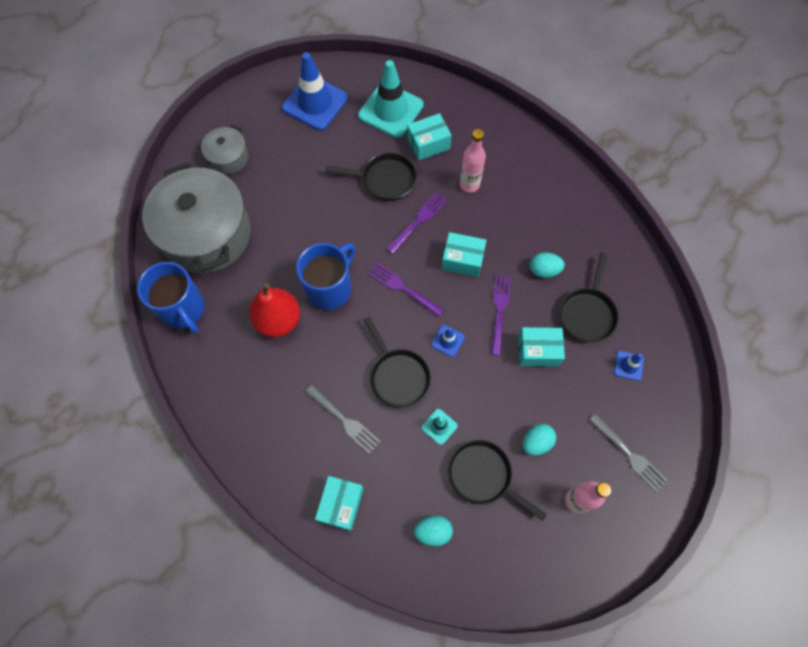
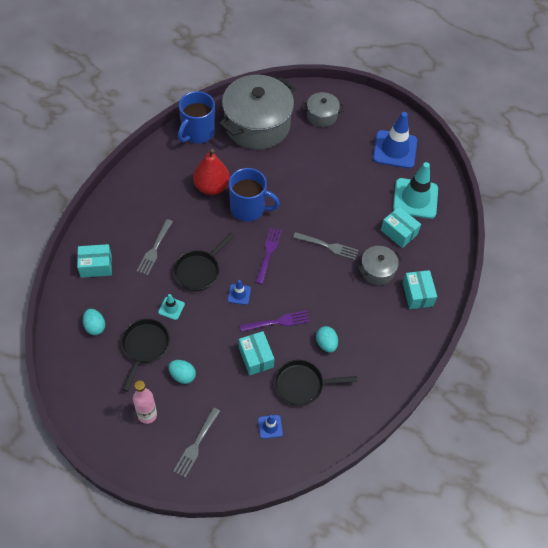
camera: 65 degrees right, 10 degrees down
(385, 180) = (352, 214): black pan -> none
(418, 221) = (328, 246): purple fork -> grey fork
(462, 260) = (309, 285): turquoise box -> turquoise box (417, 294)
(469, 184) = (377, 270): pink bottle -> grey pot

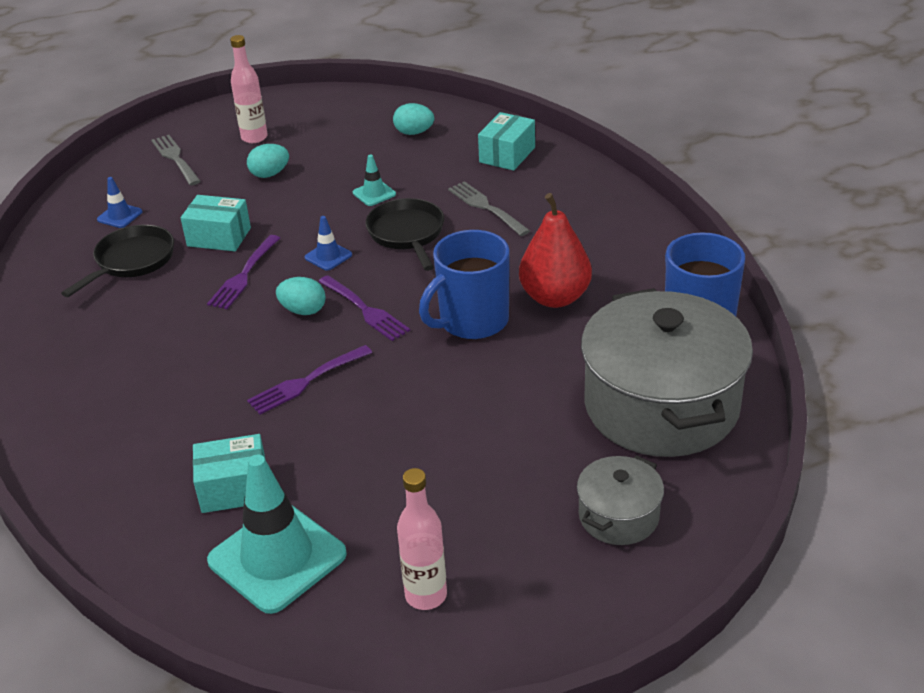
camera: 130 degrees right, 20 degrees down
(144, 347) = (343, 159): black pan -> none
(326, 343) = (156, 306): turquoise egg -> turquoise egg (303, 310)
(328, 246) = (306, 381): grey fork -> purple fork
(377, 270) = (198, 419): grey pot -> none
(395, 149) = (426, 595): blue traffic cone -> pink bottle
(417, 294) = (101, 447): turquoise box -> none

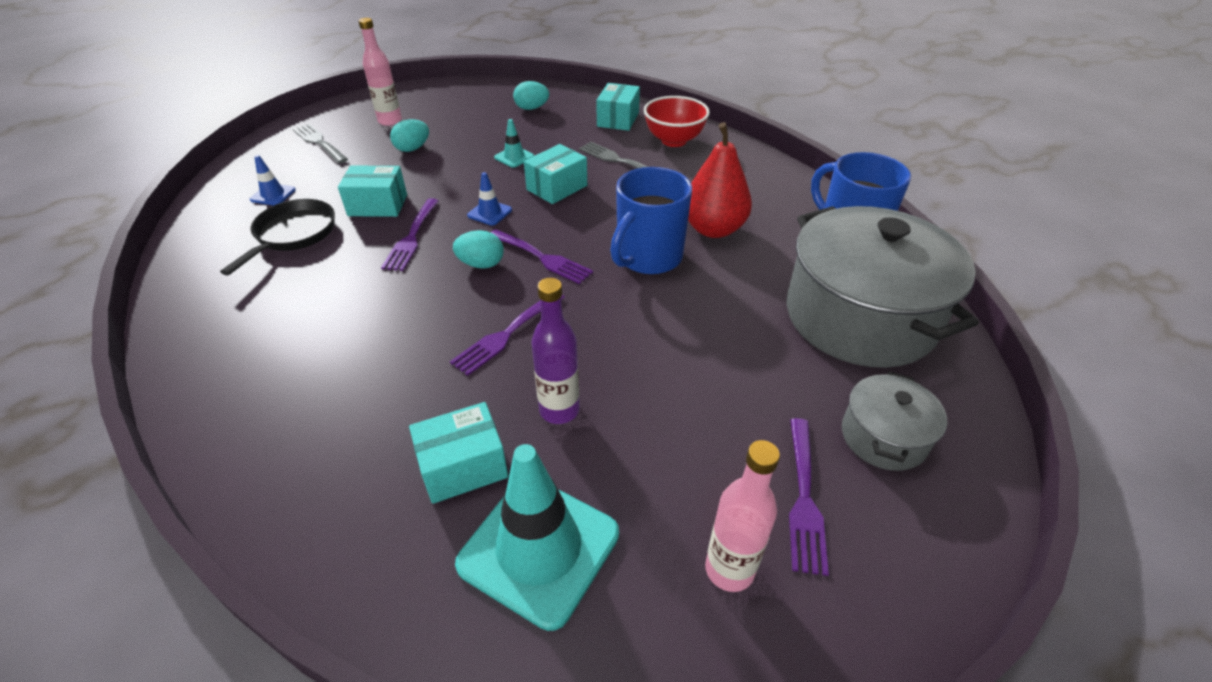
camera: 15 degrees left, 5 degrees up
(331, 454) = (559, 410): none -> purple bottle
(407, 234) = (557, 187): black pan -> turquoise box
(516, 553) = (804, 498): none -> purple fork
(560, 188) = (674, 140): none -> red bowl

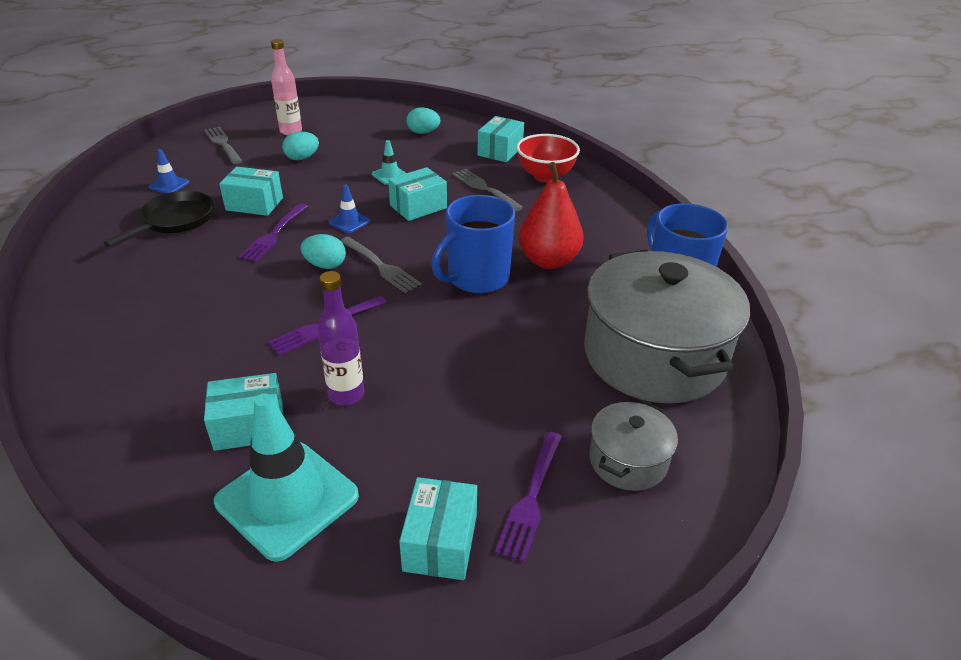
camera: 10 degrees right, 5 degrees down
(542, 258) = (381, 266): purple fork -> grey fork
(729, 569) = (440, 542): pink bottle -> turquoise box

